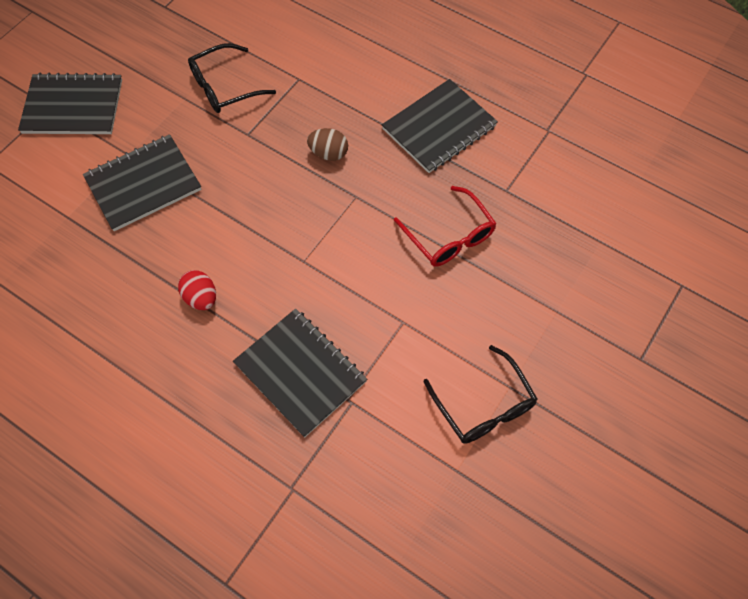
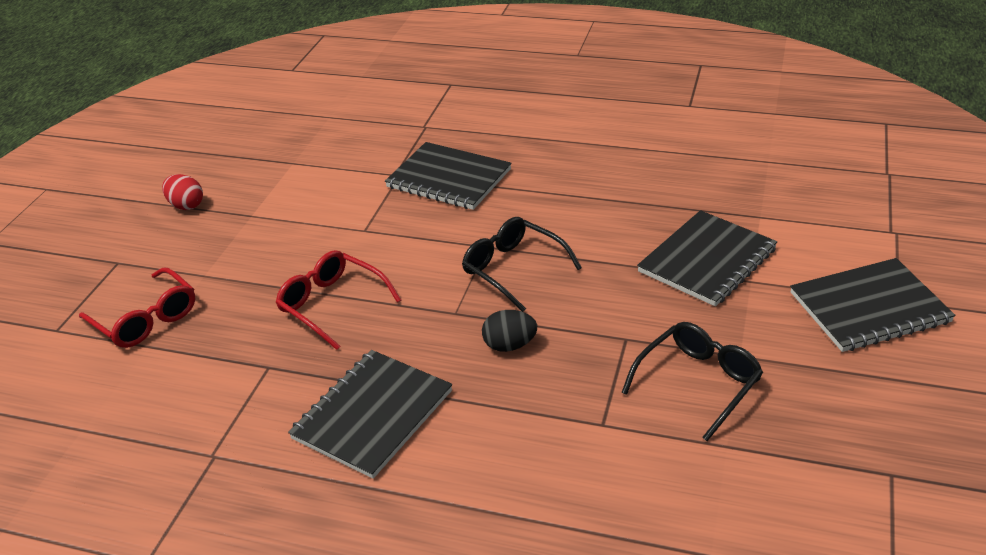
camera: 165 degrees right, 25 degrees down
(201, 298) = (572, 198): red egg -> red egg (186, 205)
(329, 153) = (509, 345): brown egg -> black egg
(484, 406) = (274, 199): black glasses -> black glasses (513, 269)
(605, 271) = (146, 319): none -> red glasses

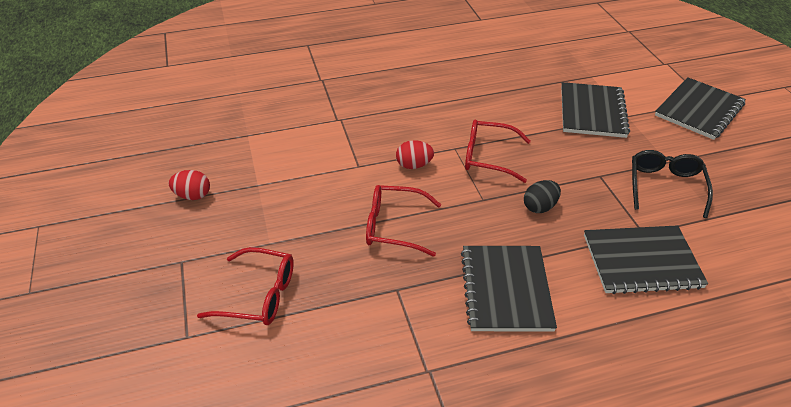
camera: 35 degrees left, 5 degrees up
(421, 249) = (414, 165): none -> red egg
(449, 178) = (379, 111): black notebook -> black notebook (641, 261)
(513, 269) = (488, 157): black glasses -> red glasses

